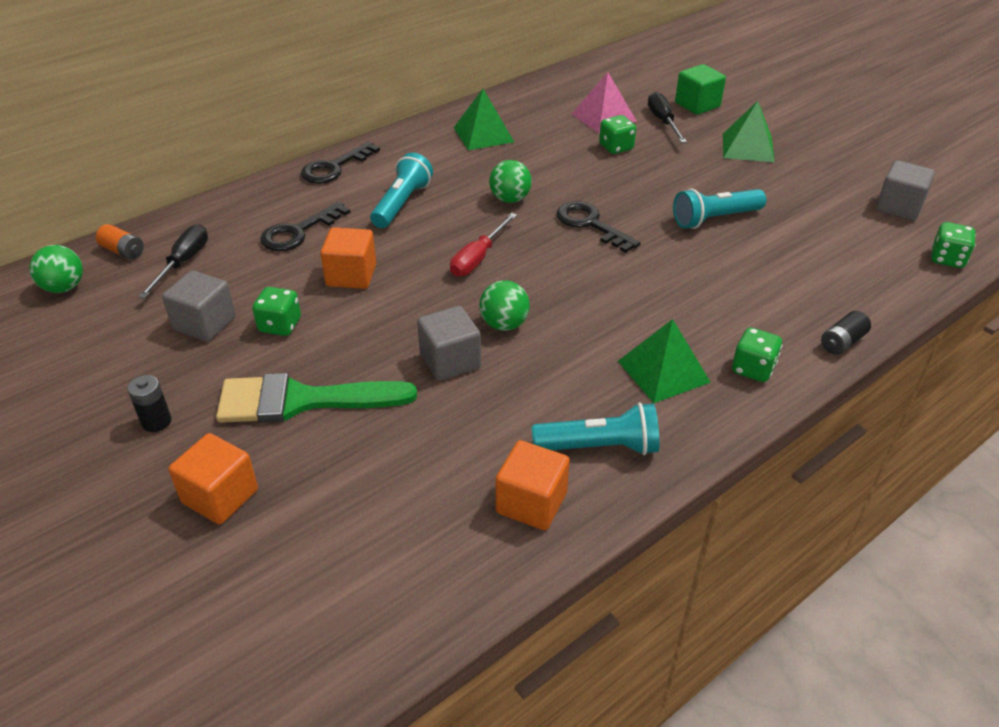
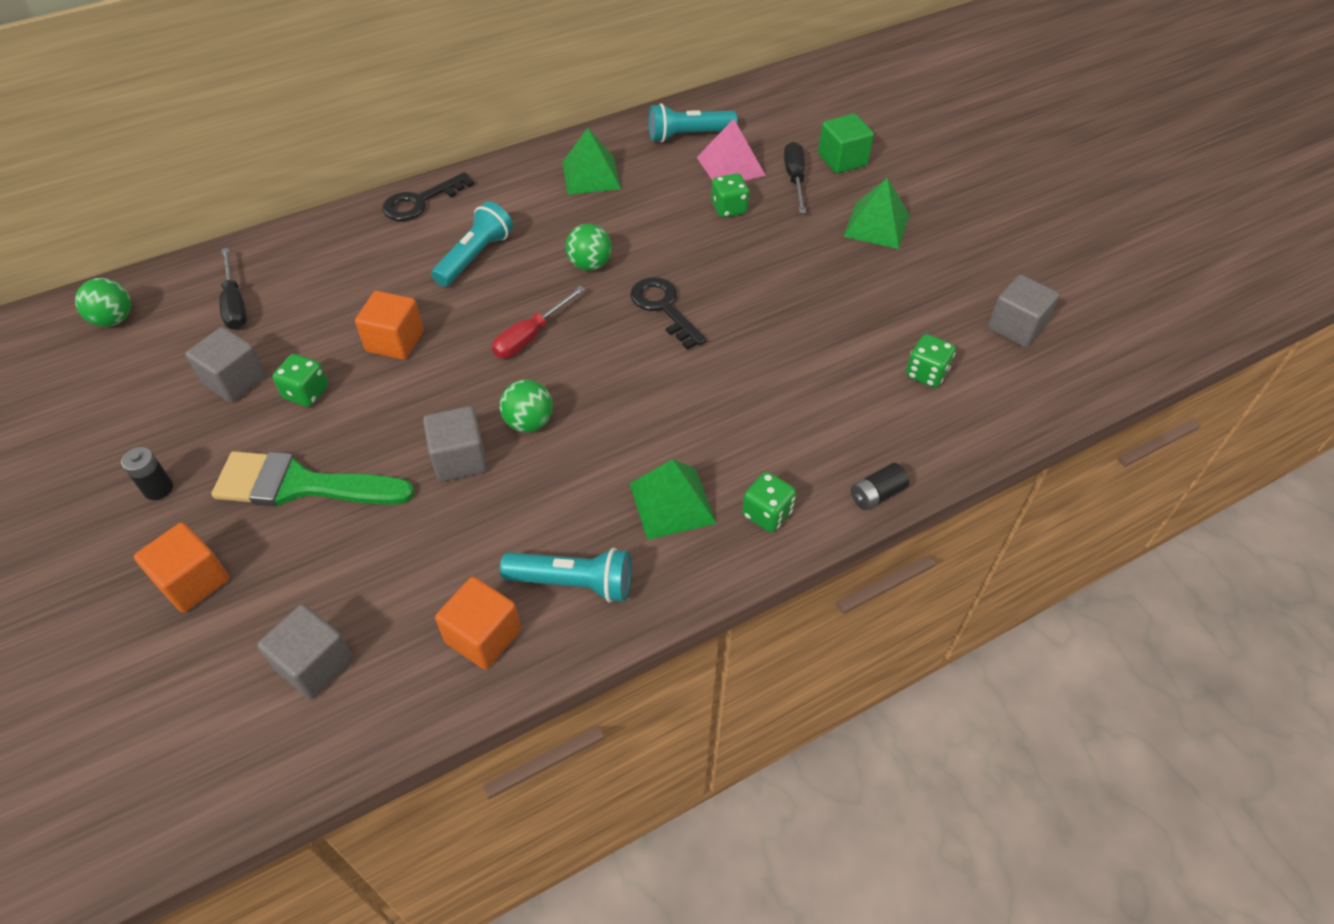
camera: 10 degrees right, 10 degrees up
(123, 251) = (181, 282): orange battery -> none
(183, 263) = (235, 304): black screwdriver -> black screwdriver turned 135 degrees clockwise
(298, 232) = (358, 280): black key -> none
(372, 551) = (315, 664): none -> grey cube
(714, 219) = (801, 317): turquoise flashlight -> turquoise flashlight (688, 135)
(947, 259) = (1041, 403): green dice -> green dice (926, 373)

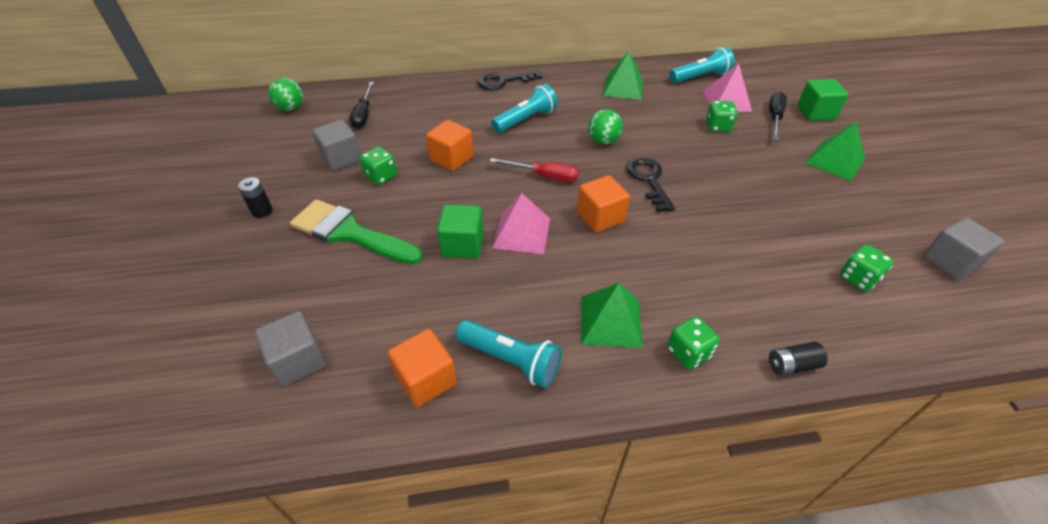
camera: 20 degrees right, 5 degrees down
(193, 581) = (251, 276): orange cube -> orange cube (600, 217)
(460, 459) = (462, 245): grey cube -> green cube
(529, 422) = (521, 233): green ball -> pink pyramid
(530, 336) = (544, 176): red screwdriver -> red screwdriver turned 135 degrees counterclockwise
(688, 135) = (700, 77): turquoise flashlight -> turquoise flashlight turned 150 degrees clockwise

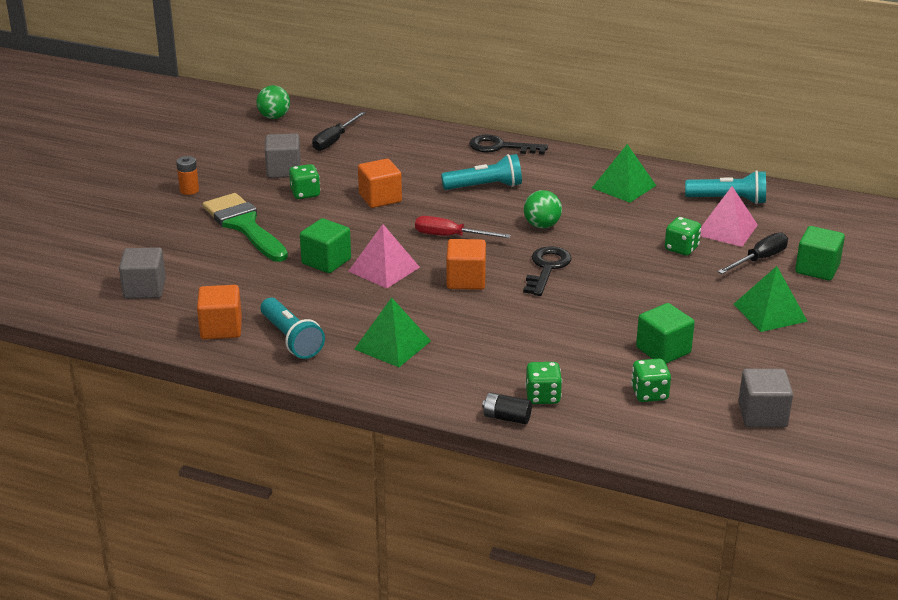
camera: 30 degrees right, 15 degrees down
(262, 211) = (189, 190): black battery -> orange battery
(544, 176) = (450, 236): red screwdriver -> red screwdriver turned 150 degrees clockwise
(688, 353) = (431, 382): green dice -> green dice (543, 396)
(814, 227) = (663, 350): none -> green cube

